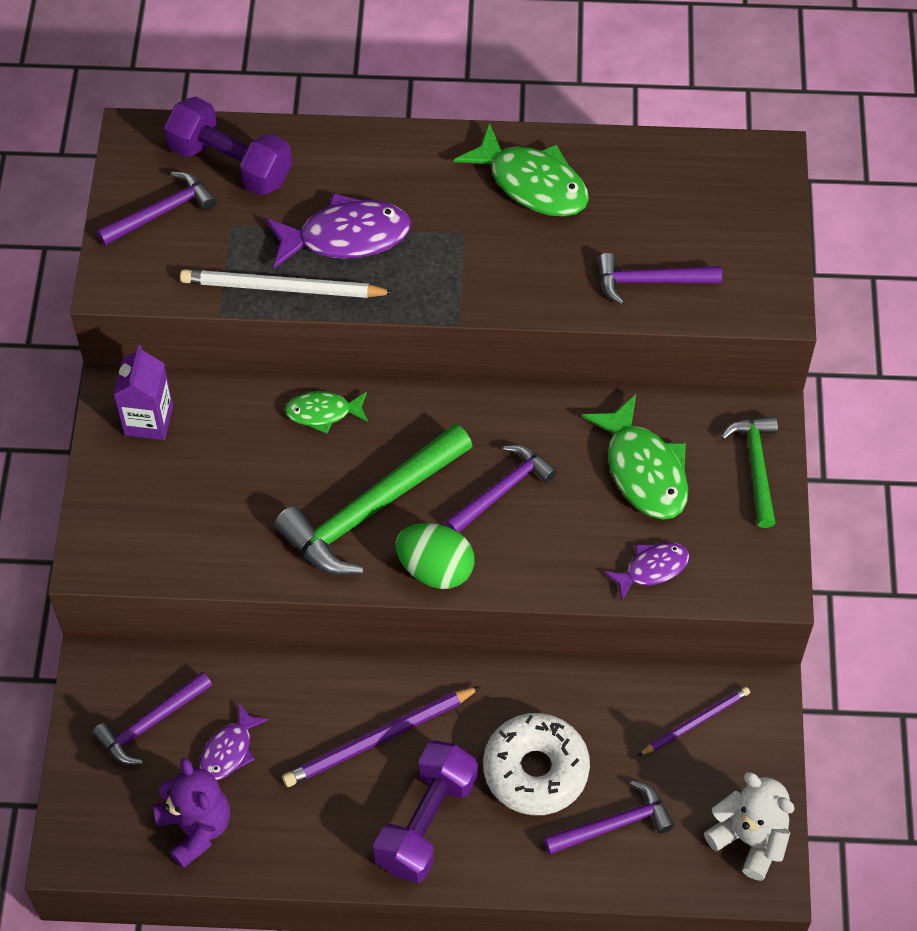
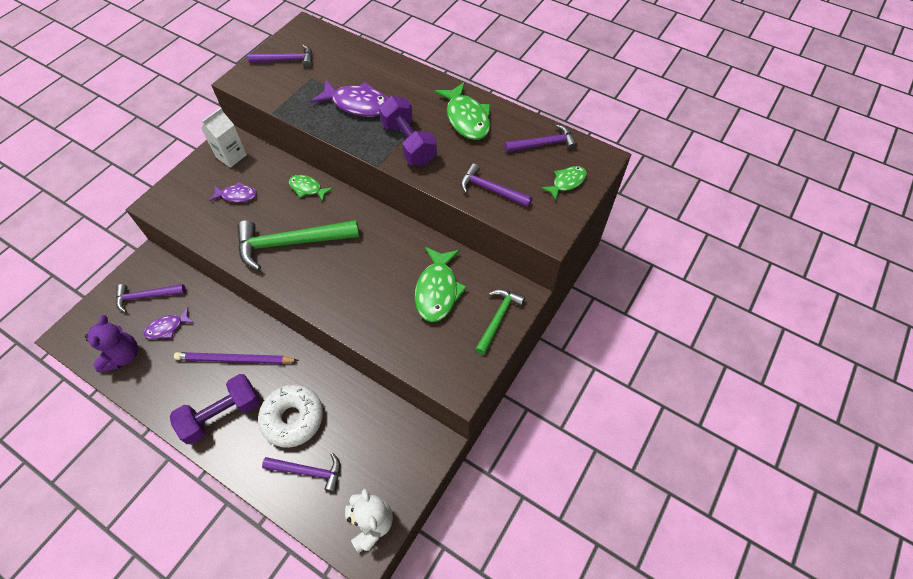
camera: 30 degrees right, 0 degrees up
(148, 420) = (231, 156): purple carton -> white carton
(230, 164) = (334, 53): purple dumbbell -> purple dumbbell (408, 143)
(282, 288) = (309, 114): white pencil -> none
(435, 569) = (297, 287): green egg -> none
(502, 490) = (360, 265): purple hammer -> purple hammer (544, 144)
(652, 569) = (403, 343): purple fish -> purple fish (237, 195)
(695, 722) = (390, 440): purple pencil -> none
(747, 220) = (566, 182): none -> green fish

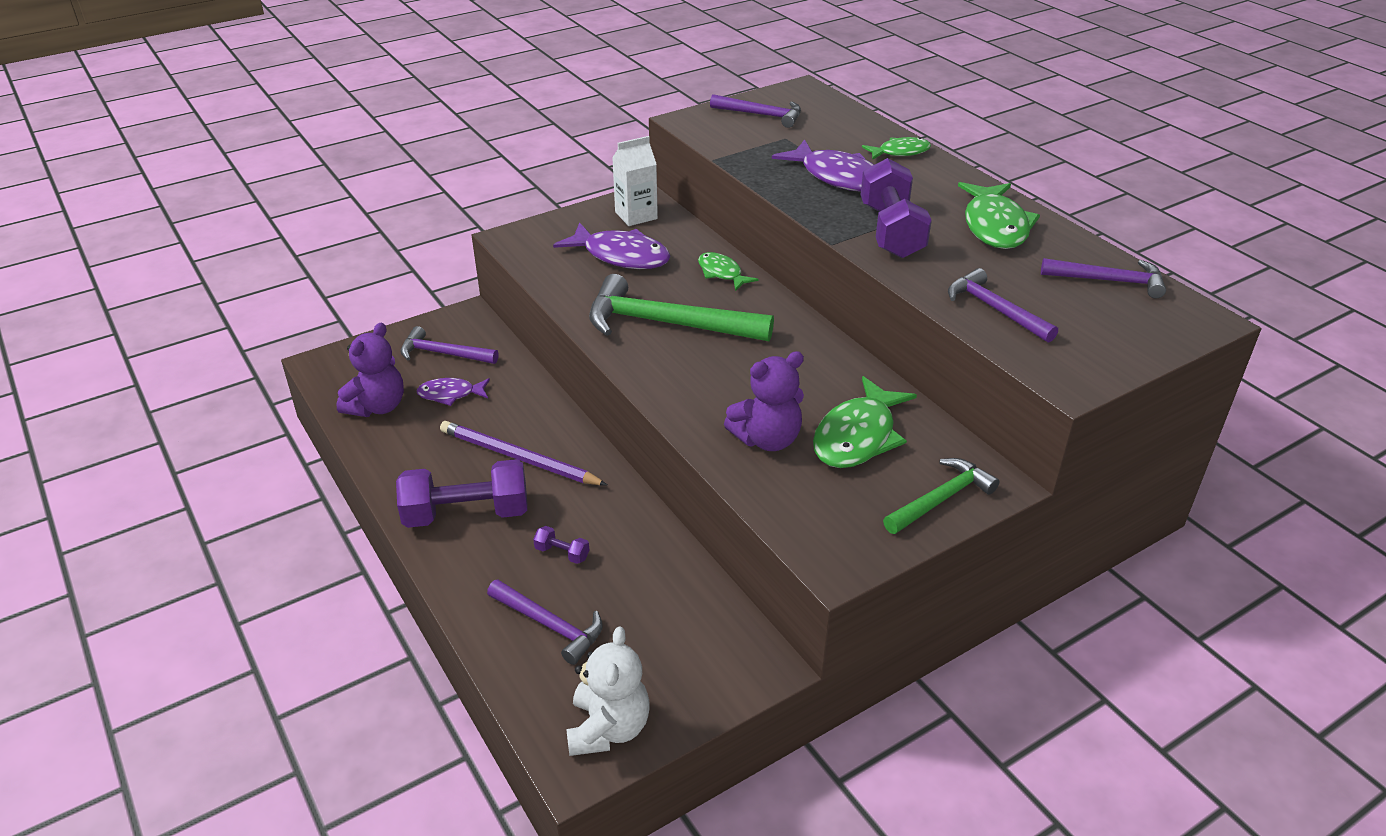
camera: 25 degrees right, 20 degrees down
(237, 195) = (621, 256): purple fish -> purple fish, size x1.72
(293, 418) = (562, 553): white donut -> purple dumbbell
(388, 313) = (767, 439): none -> purple teddy bear
(566, 182) = (1127, 332): green fish -> green fish (900, 152)

